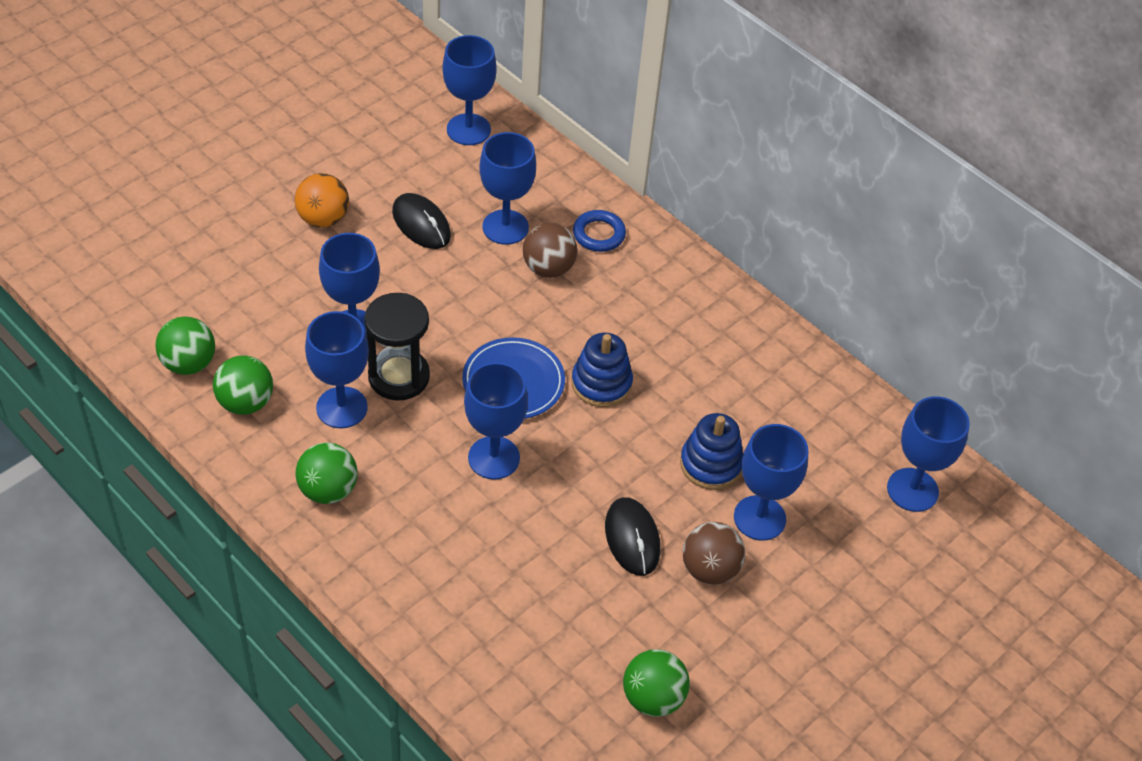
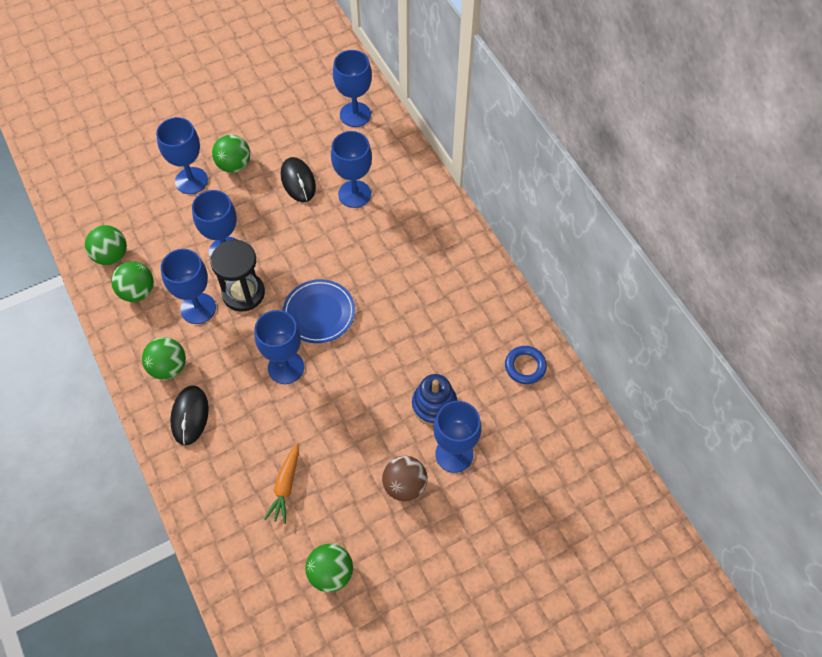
camera: 20 degrees right, 10 degrees up
(323, 219) = (234, 165): orange ball -> green ball
(548, 268) = (373, 231): brown ball -> none
(550, 605) = (285, 486): none -> orange carrot
(599, 234) = (418, 211): blue ring -> blue ring (525, 366)
(601, 383) = (379, 327): blue stacking toy -> none
(632, 538) = (359, 449): black mouse -> black mouse (190, 416)
(912, 490) = (574, 457): blue goblet -> blue goblet (191, 181)

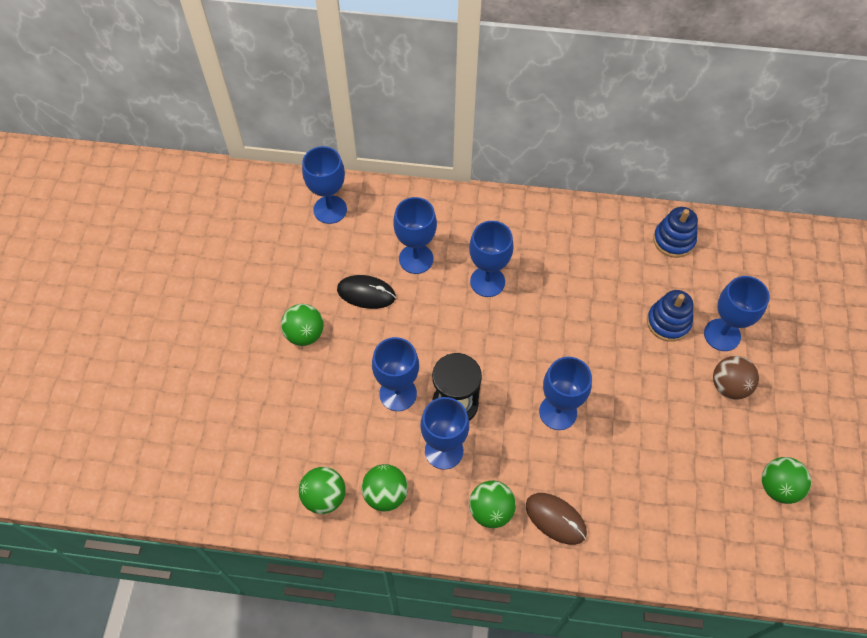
camera: 55 degrees left, 0 degrees up
(190, 416) = (555, 519): black mouse -> brown mouse
(191, 181) = (292, 379): blue goblet -> blue goblet (487, 281)
(285, 486) = (676, 477): orange carrot -> none
(319, 313) = (520, 355): blue plate -> none
(525, 366) = (673, 240): blue ring -> blue stacking toy

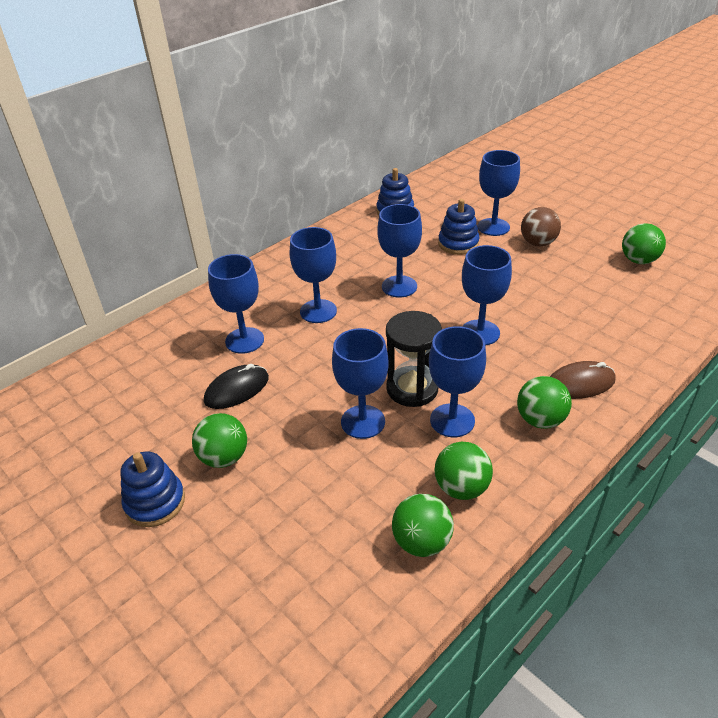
camera: 50 degrees left, 20 degrees down
(245, 325) = (155, 502): none -> blue stacking toy
(330, 209) = (122, 369): blue goblet -> blue goblet (399, 286)

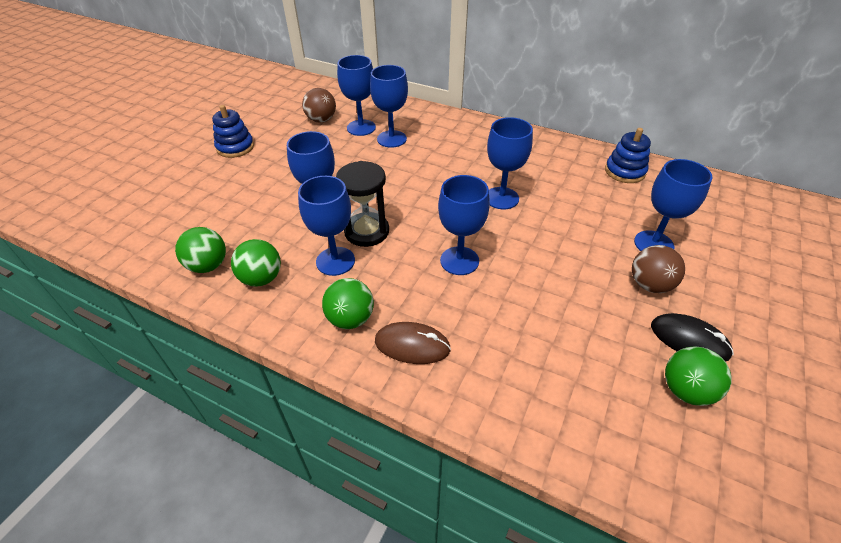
camera: 70 degrees right, 5 degrees up
(150, 398) = (321, 120): none -> brown ball
(224, 457) = (275, 161): green ball -> none
(237, 389) = (339, 149): black mouse -> black mouse (689, 340)
(318, 311) = (442, 163): blue goblet -> blue goblet (361, 128)
(458, 244) = (599, 223): blue stacking toy -> none
(580, 383) = (412, 345): brown mouse -> brown mouse turned 45 degrees counterclockwise

